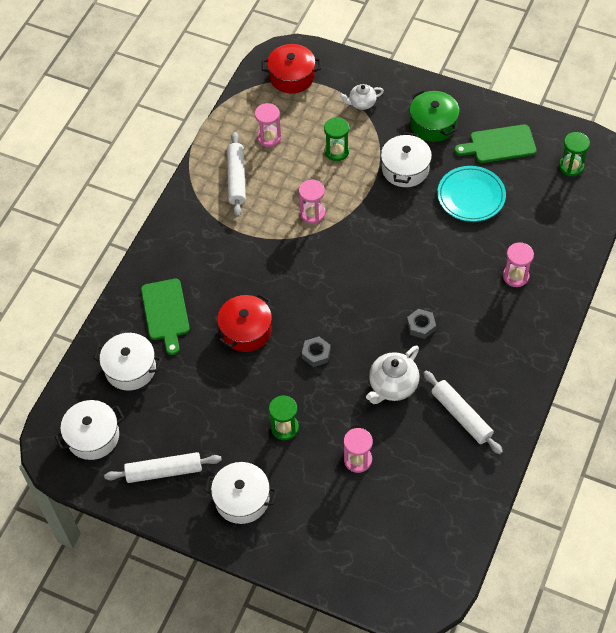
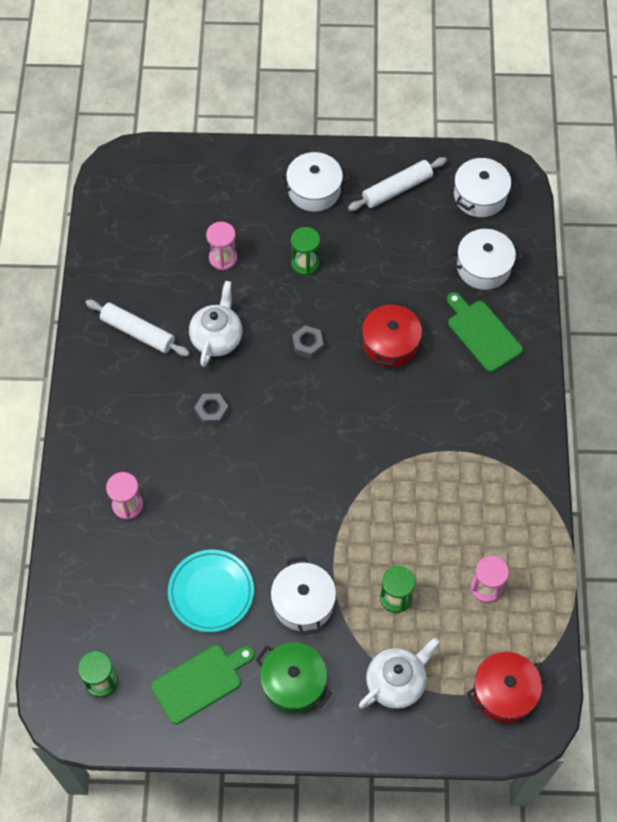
camera: 155 degrees right, 5 degrees up
(236, 178) = (494, 517): white rolling pin -> none
(312, 213) = (385, 503): pink hourglass -> none
(362, 103) = (396, 682): white teapot -> white teapot, size x1.61

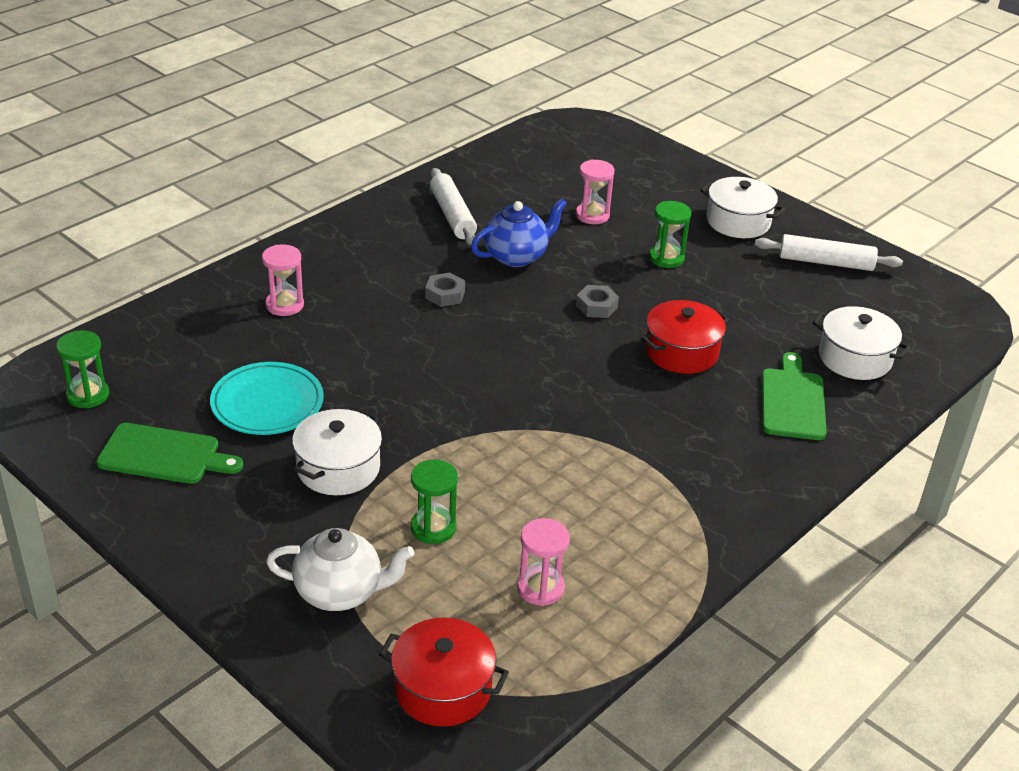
camera: 40 degrees right, 25 degrees down
(217, 338) = (516, 256): white teapot -> blue teapot
(293, 683) = (243, 517): green pot -> none
(480, 196) = (913, 311): white pot -> none

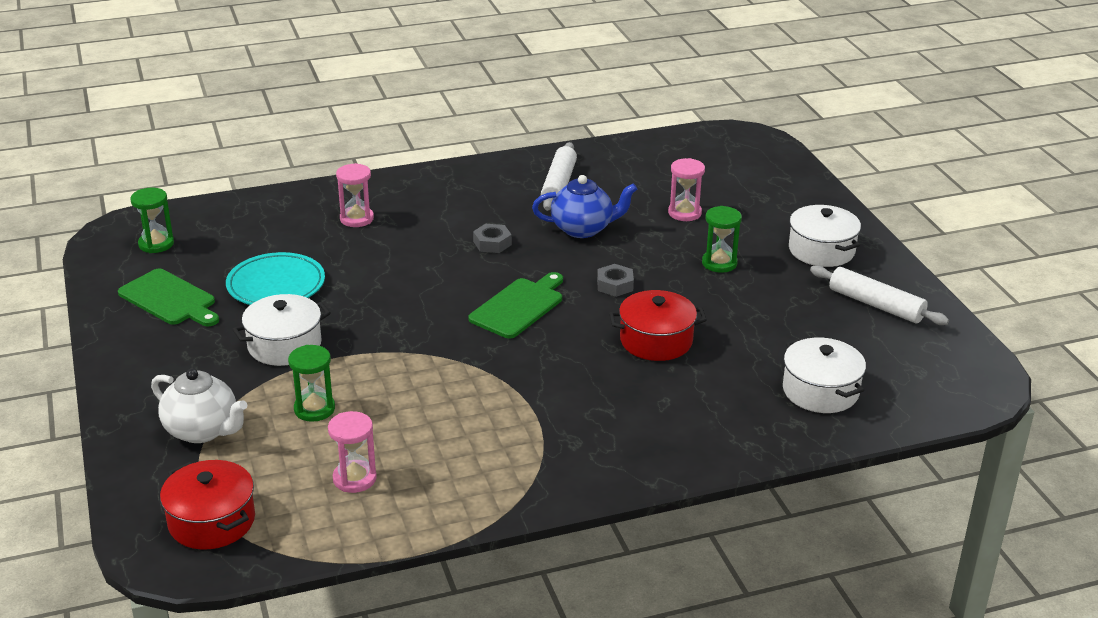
camera: 30 degrees right, 5 degrees down
(792, 401) = (721, 408): green cutting board -> green cutting board (519, 306)

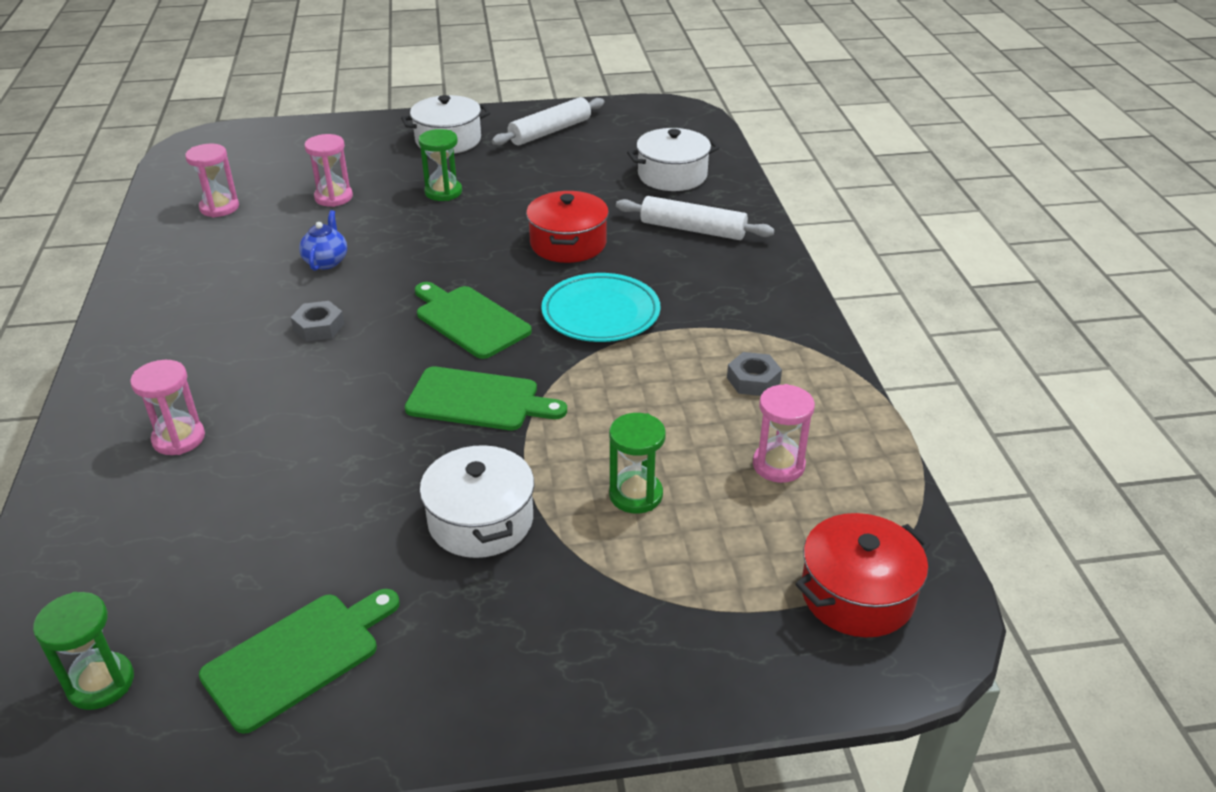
camera: 80 degrees left, 5 degrees up
(203, 430) = (664, 607): white teapot -> none
(276, 285) = (318, 527): turquoise plate -> turquoise plate (601, 313)
(415, 326) = (478, 400): none -> green cutting board
(559, 184) = (212, 267): white rolling pin -> white rolling pin (692, 229)
(583, 229) = (326, 261): blue teapot -> blue teapot, size x0.62
(615, 285) = (455, 255): grey nut -> grey nut (753, 380)
(645, 168) = (219, 208): none -> pink hourglass

